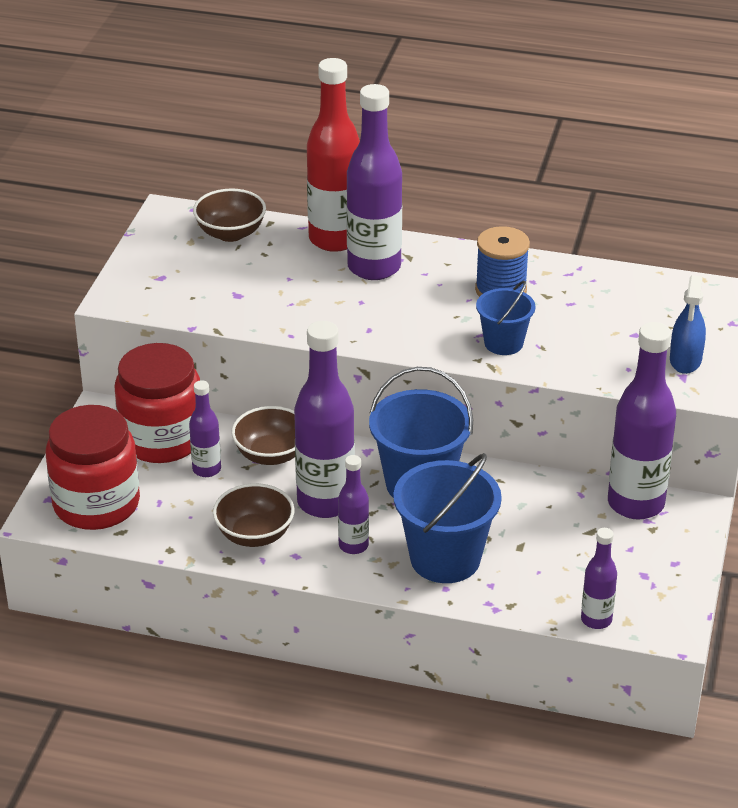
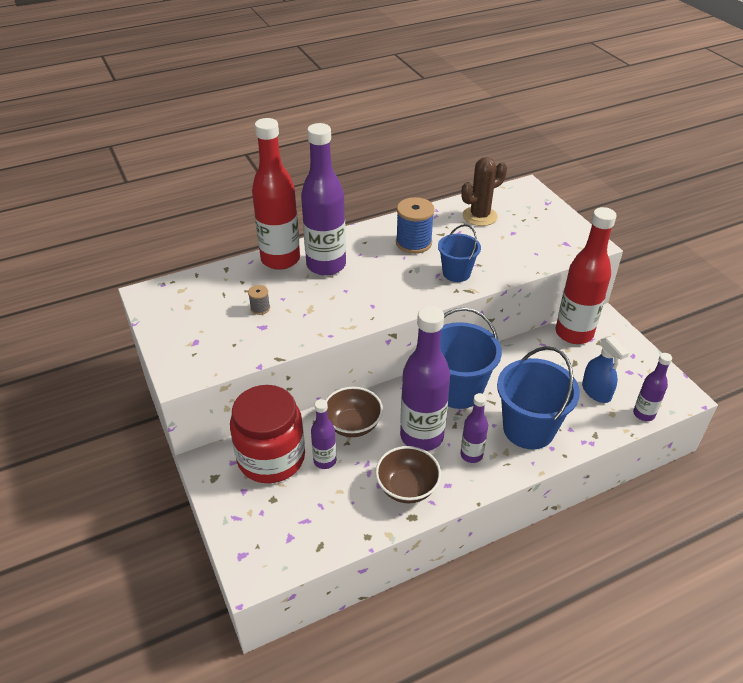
camera: 40 degrees left, 5 degrees up
(96, 504) = (279, 536): red jar -> none
(230, 233) = (208, 288): brown bowl -> none
(256, 277) = (260, 308): none -> grey spool
(621, 298) = (479, 216): none -> brown cactus
(635, 504) = (574, 333): purple bottle -> red bottle
(685, 360) = (555, 234): blue spray bottle -> blue spray bottle (596, 391)

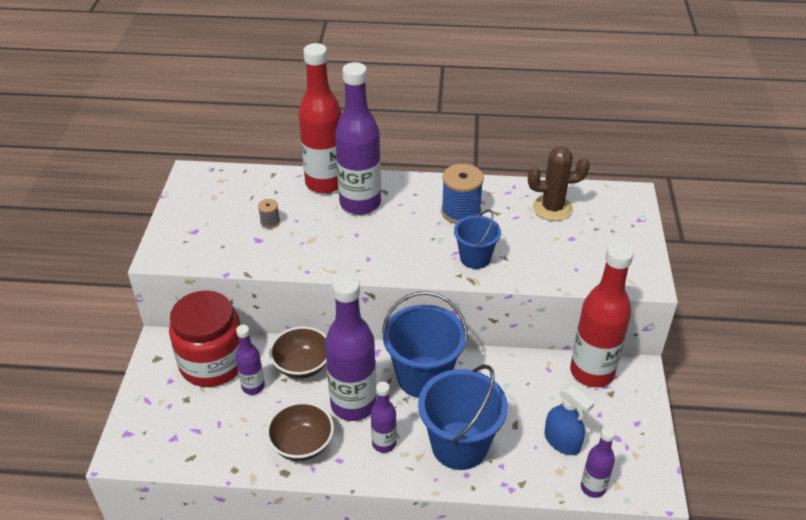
camera: 30 degrees right, 0 degrees up
(596, 391) = (562, 441): blue spray bottle -> blue spray bottle turned 45 degrees counterclockwise

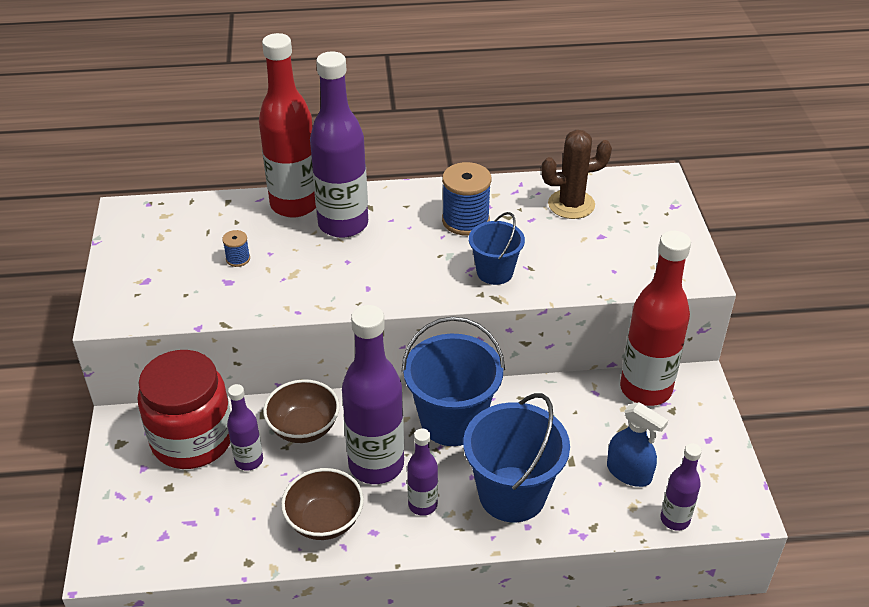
camera: 10 degrees left, 0 degrees up
(270, 222) = (238, 259): grey spool -> blue spool

